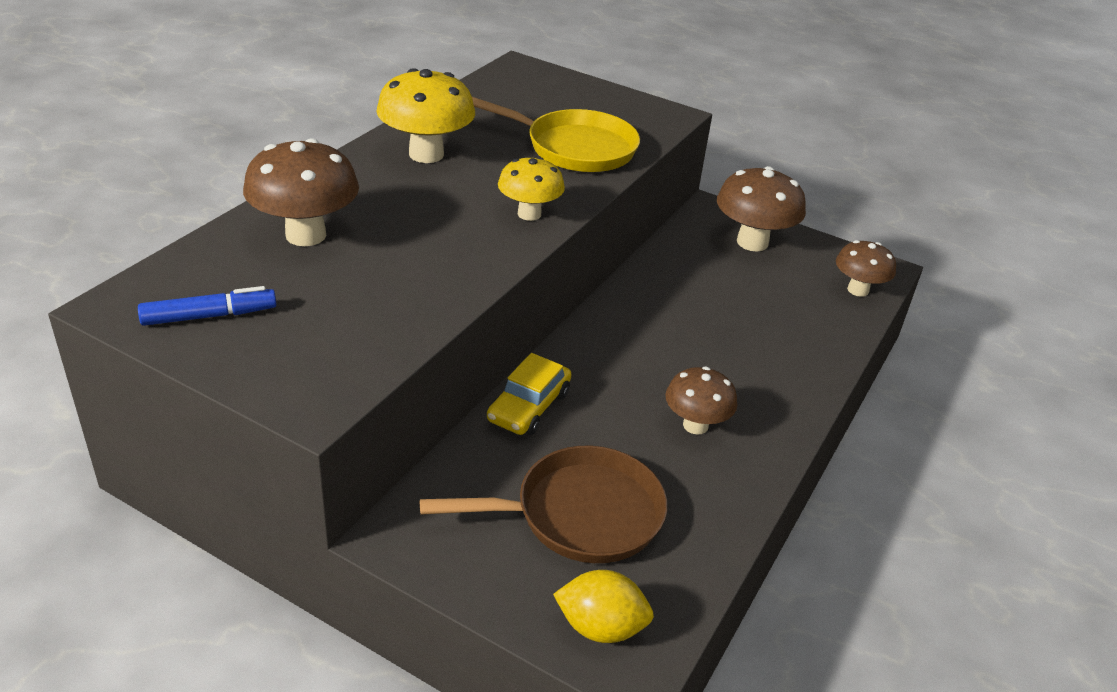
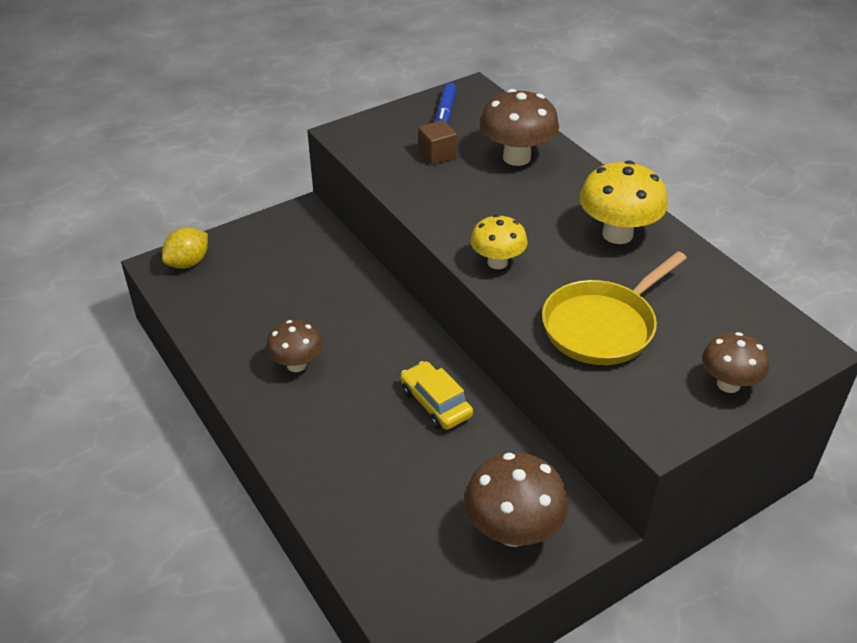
camera: 120 degrees right, 5 degrees up
(332, 298) = (437, 154): none -> brown cube
(528, 406) = (369, 290): yellow car -> yellow car (436, 403)
(579, 514) = (265, 281): brown pan -> none
(858, 290) = (390, 580): brown mushroom -> brown mushroom (728, 384)

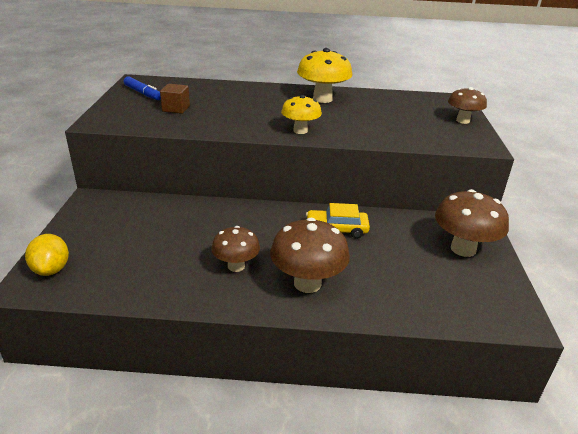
camera: 55 degrees left, 10 degrees down
(516, 157) = (219, 94): brown mushroom -> brown mushroom (307, 283)
(603, 326) = (389, 128): yellow pan -> none

